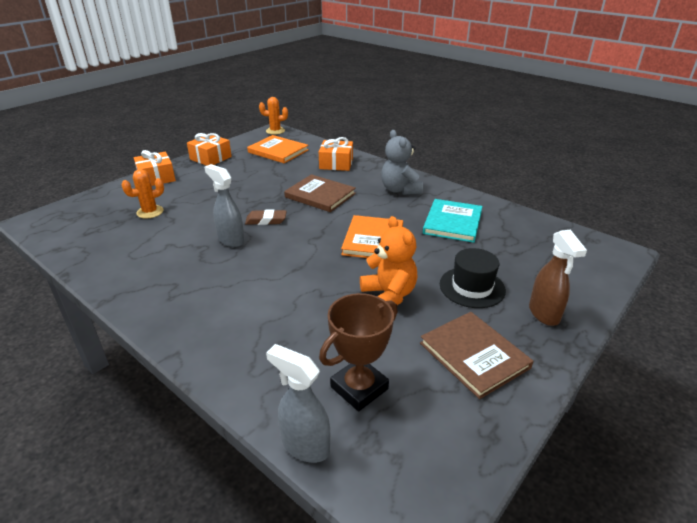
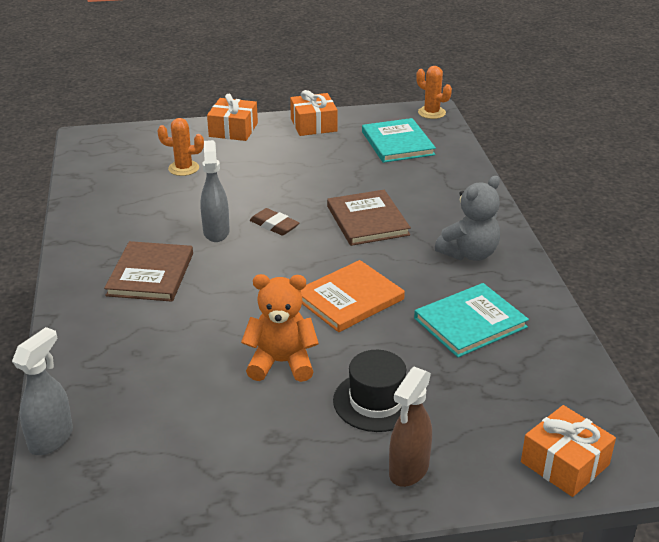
camera: 40 degrees right, 0 degrees up
(278, 151) = (397, 143): orange book -> turquoise book
(305, 445) = (51, 439): grey spray bottle -> grey spray bottle turned 45 degrees clockwise
(336, 163) = (443, 187): orange gift -> orange gift (565, 463)
(359, 388) = (143, 424): brown trophy -> none
(389, 295) = (281, 363): orange teddy bear -> orange teddy bear turned 105 degrees counterclockwise
(400, 190) = (469, 254): grey teddy bear -> grey teddy bear turned 150 degrees counterclockwise
(474, 355) = (275, 461): brown book -> brown book (150, 274)

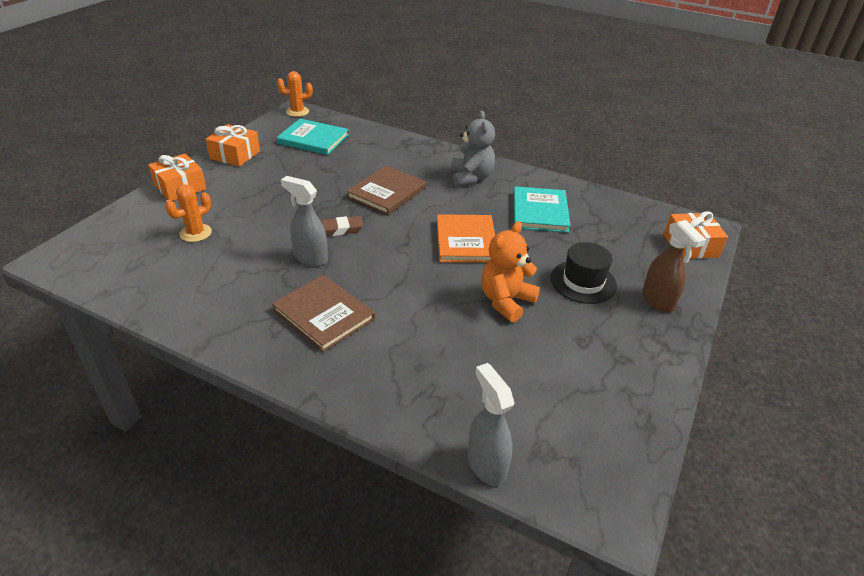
camera: 55 degrees left, 5 degrees up
(367, 220) = (387, 192): brown book -> brown book turned 75 degrees counterclockwise

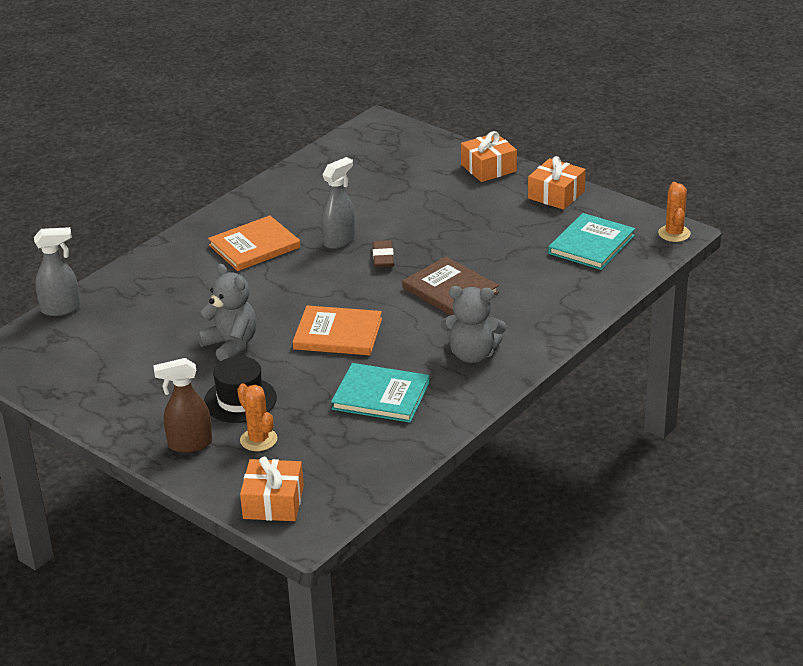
camera: 105 degrees right, 5 degrees down
(195, 233) = (400, 181): orange cactus -> orange cactus (258, 440)
(323, 314) = (254, 246): brown book -> orange book
(506, 301) = (231, 345): orange teddy bear -> grey teddy bear

